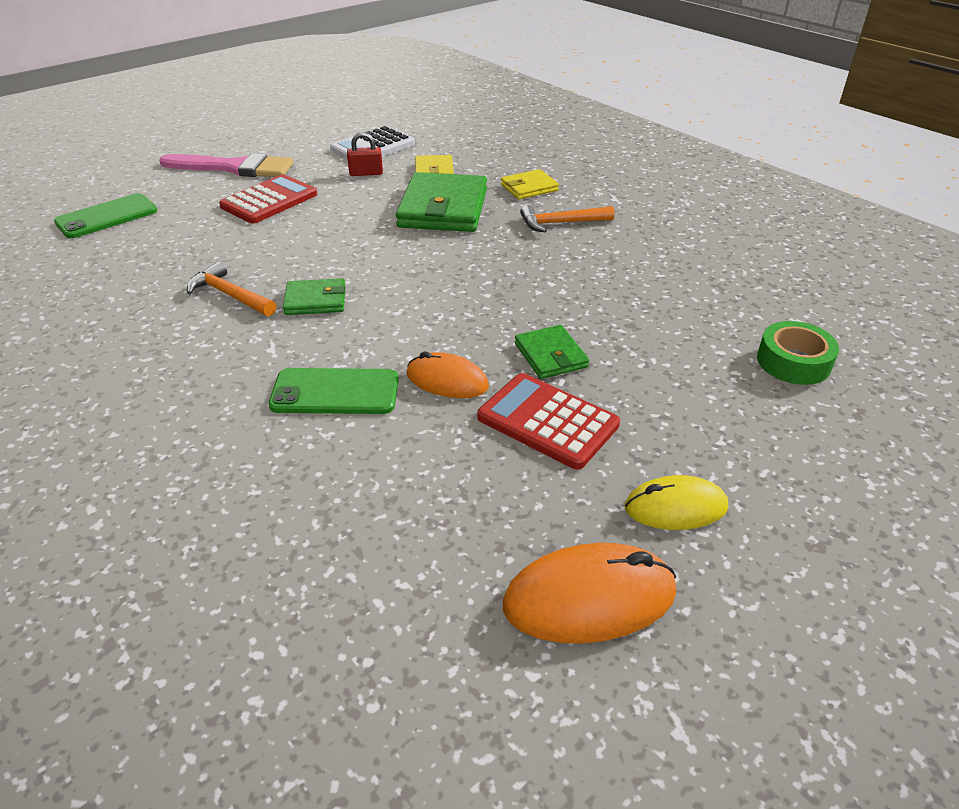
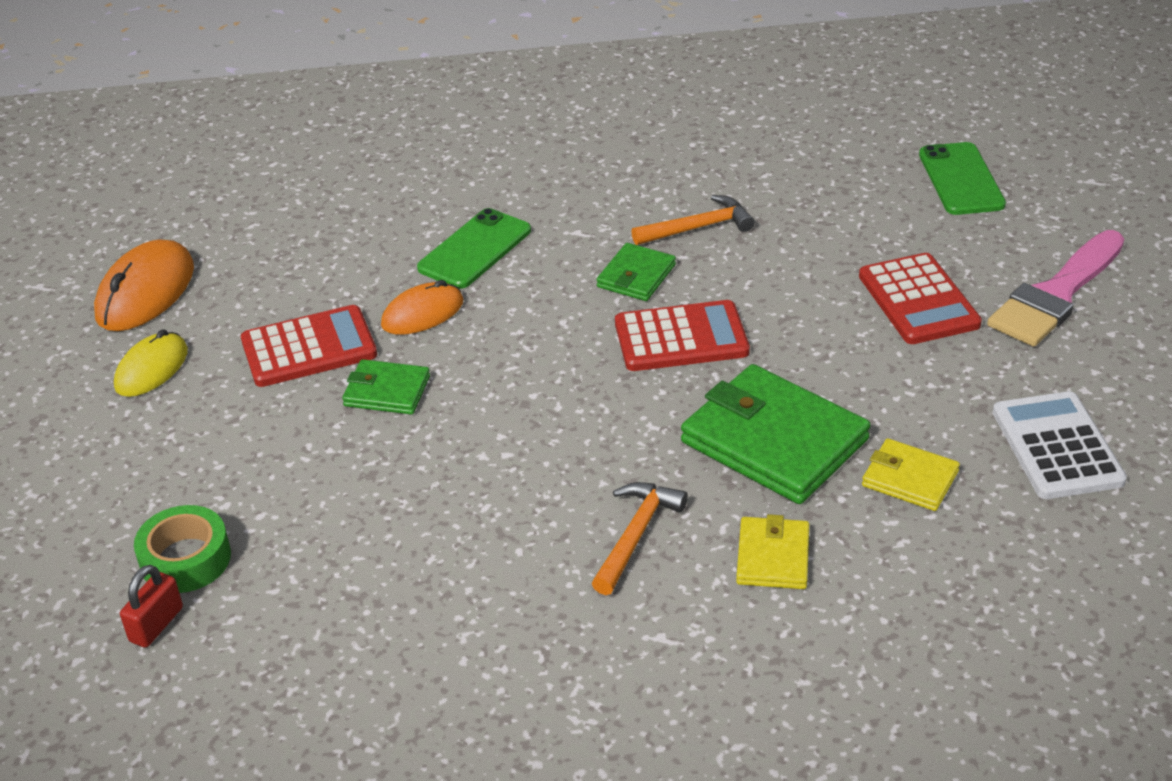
camera: 125 degrees right, 0 degrees up
(366, 173) = (951, 408): red padlock -> red padlock (156, 624)
(375, 261) = (681, 338): none -> red calculator

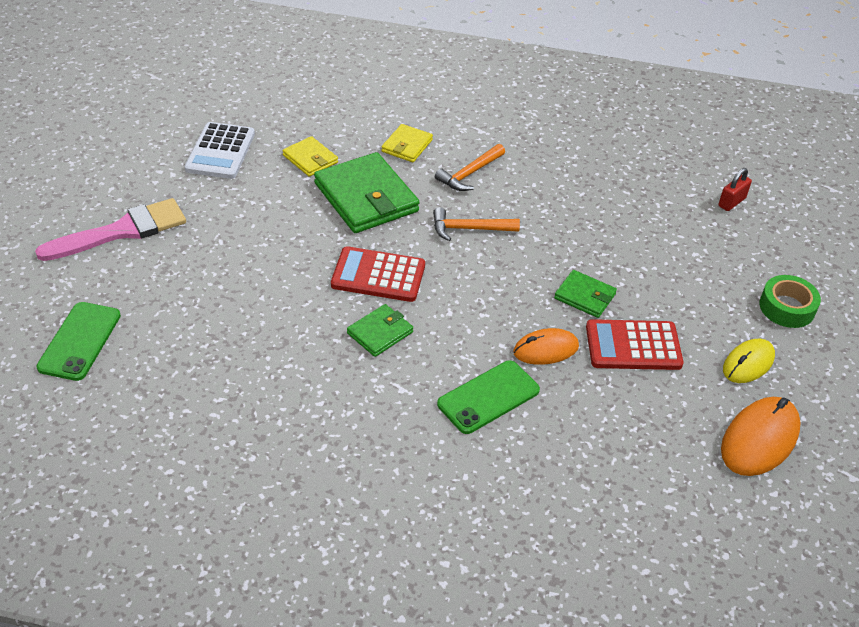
camera: 165 degrees left, 5 degrees up
(185, 559) = (717, 230): green tape -> green tape (787, 307)
(698, 228) = (309, 361): orange hammer -> orange hammer (469, 229)
(918, 300) = (208, 254): red calculator -> none

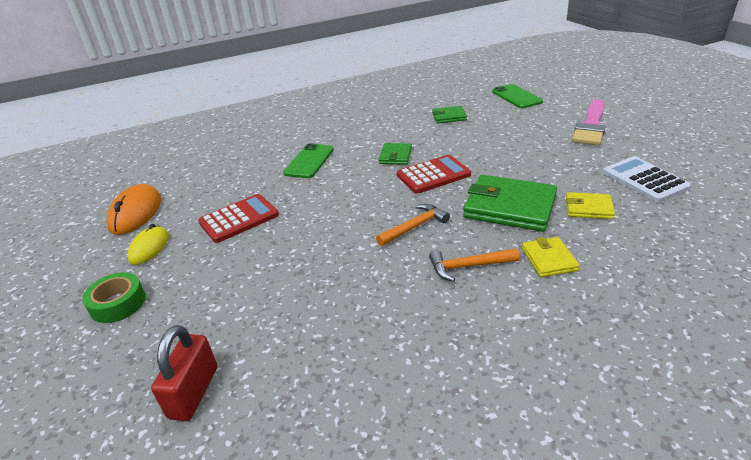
camera: 150 degrees right, 10 degrees down
(469, 173) = (468, 266): orange hammer -> orange hammer turned 105 degrees counterclockwise
(545, 349) = (295, 192): orange mouse -> none
(585, 296) = (291, 229): green wallet -> green wallet (449, 117)
(731, 202) = (193, 392): red padlock -> red padlock, size x1.57

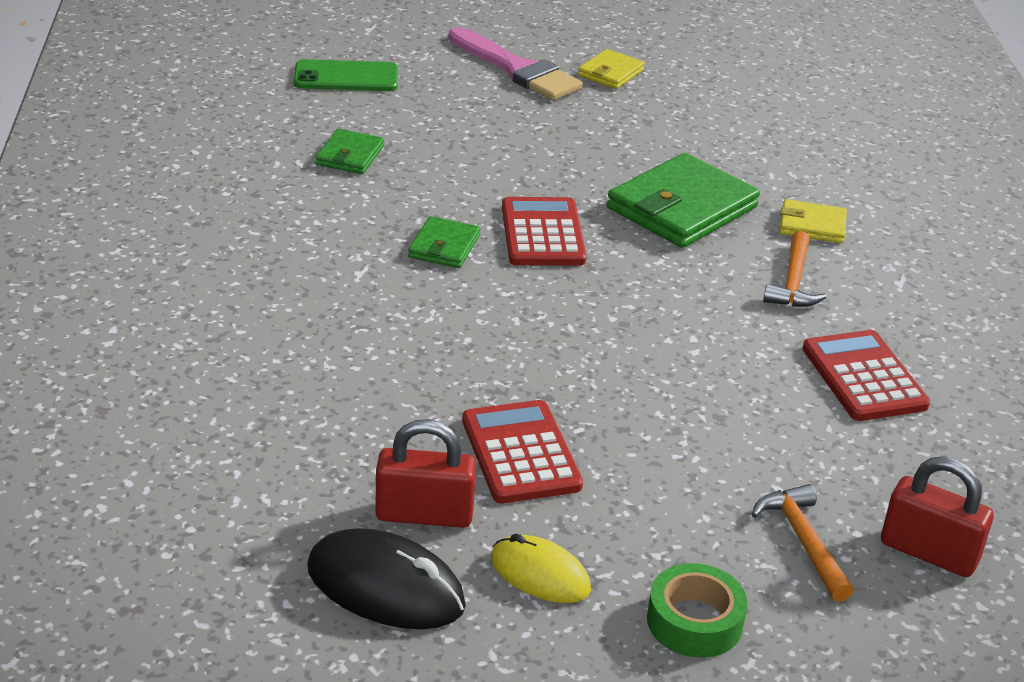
camera: 75 degrees left, 0 degrees up
(136, 213) = (385, 587): orange mouse -> black mouse
(186, 208) = (424, 514): none -> red padlock
(309, 161) = (371, 336): green phone -> none
(378, 321) = (864, 377): none -> red calculator
(395, 156) = (444, 246): green wallet -> green wallet turned 75 degrees clockwise
(414, 227) = (675, 292): orange hammer -> orange hammer (803, 541)
(588, 208) = (726, 160): yellow wallet -> yellow wallet (610, 73)
(644, 180) = (693, 102): white calculator -> none

